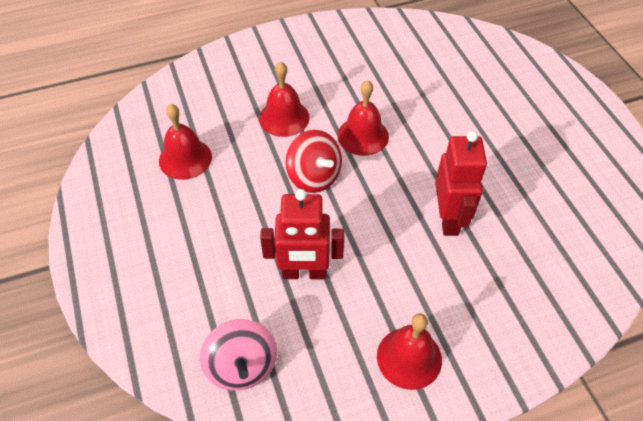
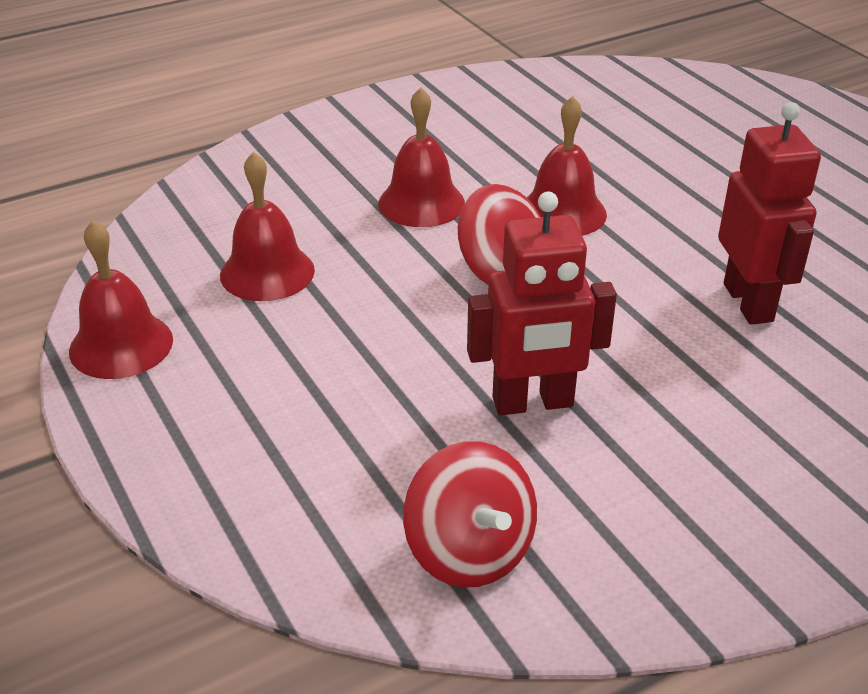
camera: 10 degrees left, 15 degrees down
(242, 366) = (469, 551): pink spinning top -> red spinning top
(409, 357) = (764, 498): red bell -> red bell (121, 345)

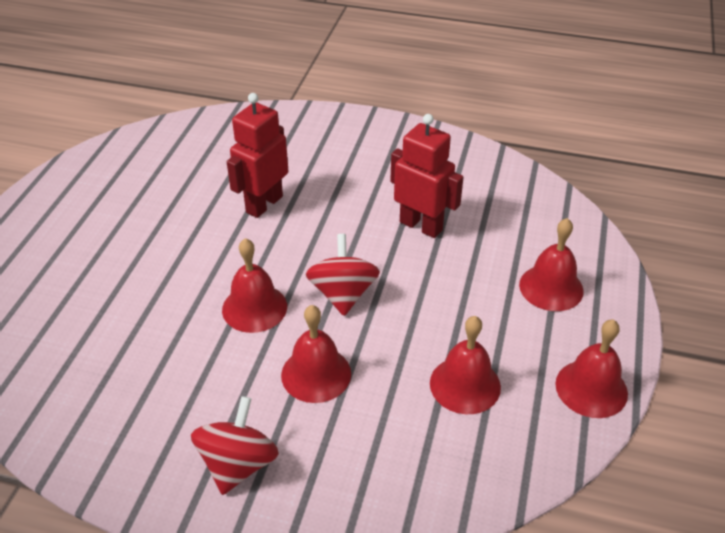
camera: 135 degrees left, 5 degrees up
(267, 431) = (551, 287): none -> red bell
(469, 551) = (514, 195): red spinning top -> red spinning top (238, 464)

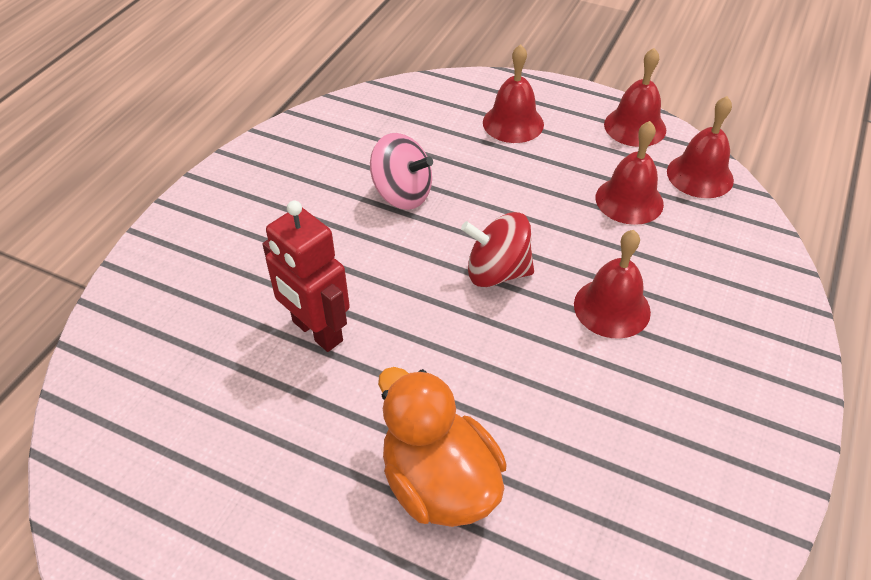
camera: 80 degrees left, 5 degrees up
(140, 283) = (439, 482): none -> orange duck
(238, 464) = (731, 384): red spinning top -> none
(254, 308) = (506, 355): red bell -> red bell (700, 175)
(421, 226) = (402, 194): red robot -> pink spinning top

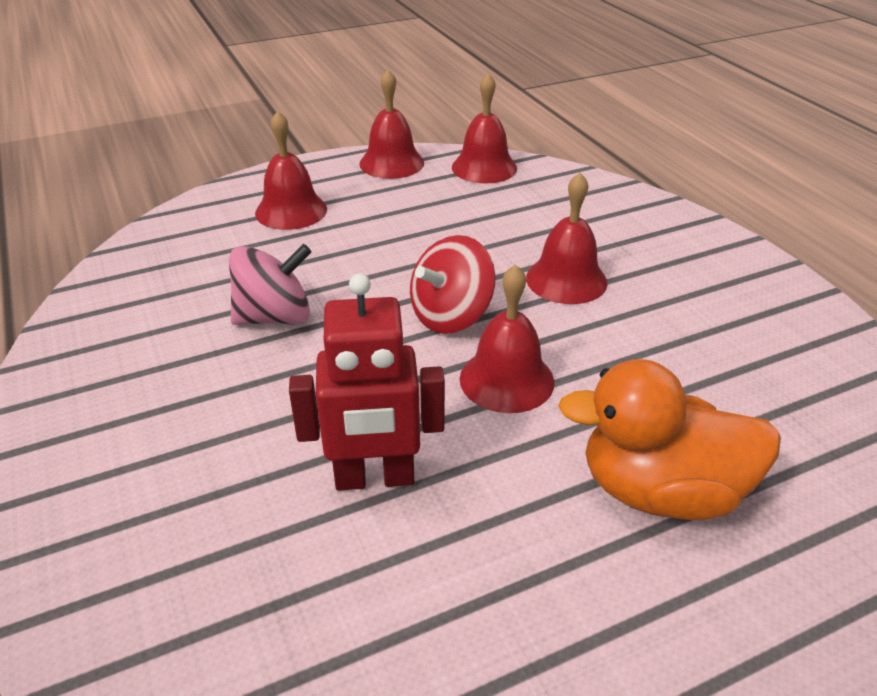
camera: 50 degrees left, 10 degrees down
(629, 200) = (464, 209): red bell -> red bell (506, 380)

